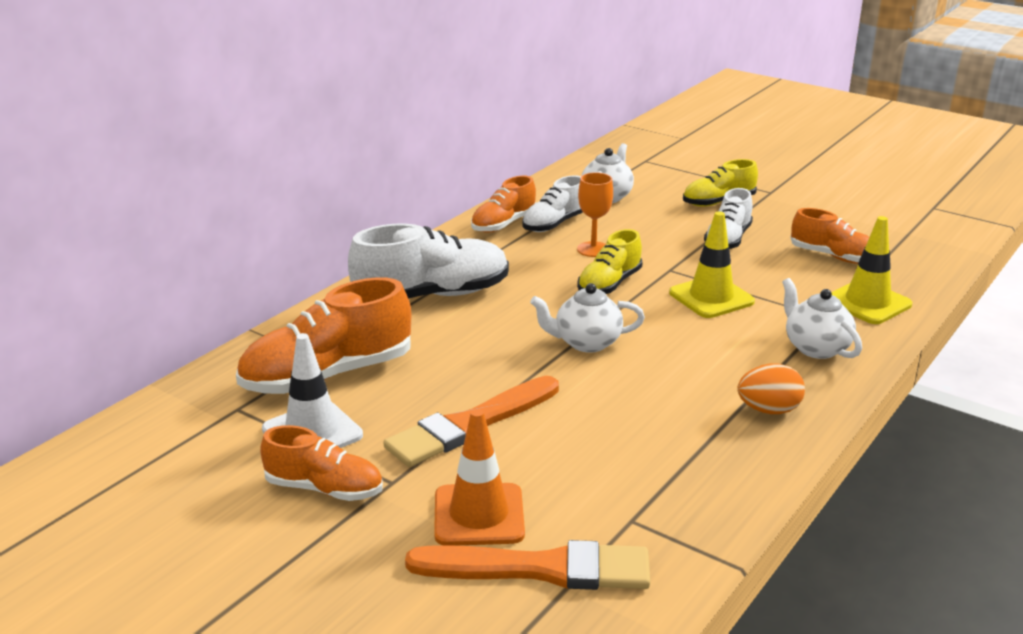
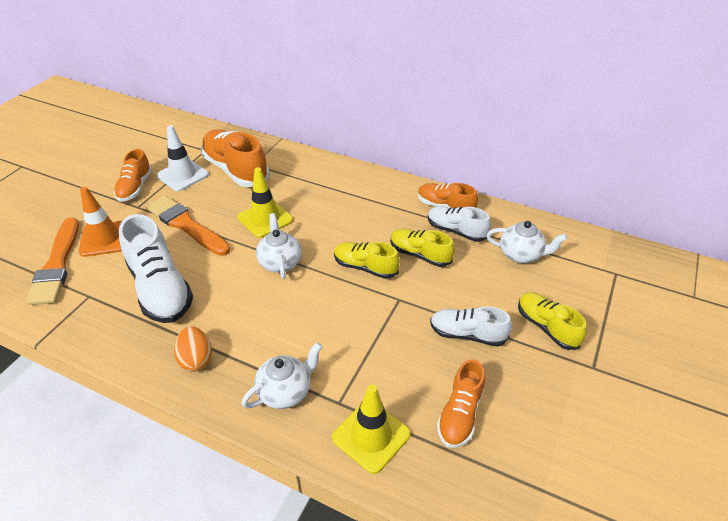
camera: 80 degrees right, 15 degrees up
(432, 295) = (331, 191): white shoe -> white shoe (160, 288)
(593, 249) = (420, 255): orange goblet -> yellow shoe
(711, 297) = (357, 325): yellow traffic cone -> yellow traffic cone (265, 219)

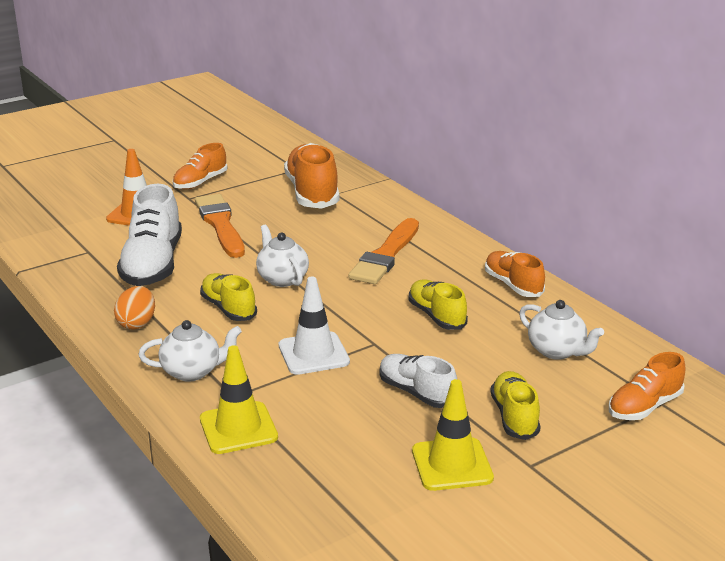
camera: 30 degrees right, 15 degrees down
(57, 265) = (81, 221): orange brush -> orange brush (386, 255)
(183, 175) = (255, 184): white traffic cone -> white traffic cone (313, 354)
(265, 219) = (302, 241): yellow traffic cone -> yellow traffic cone (452, 464)
(280, 262) = (282, 279): white teapot -> white teapot turned 45 degrees counterclockwise
(365, 267) = (365, 308): yellow shoe -> yellow shoe (228, 308)
(456, 231) = (502, 309): white shoe -> none
(460, 414) = (340, 445): orange shoe -> orange shoe (644, 407)

